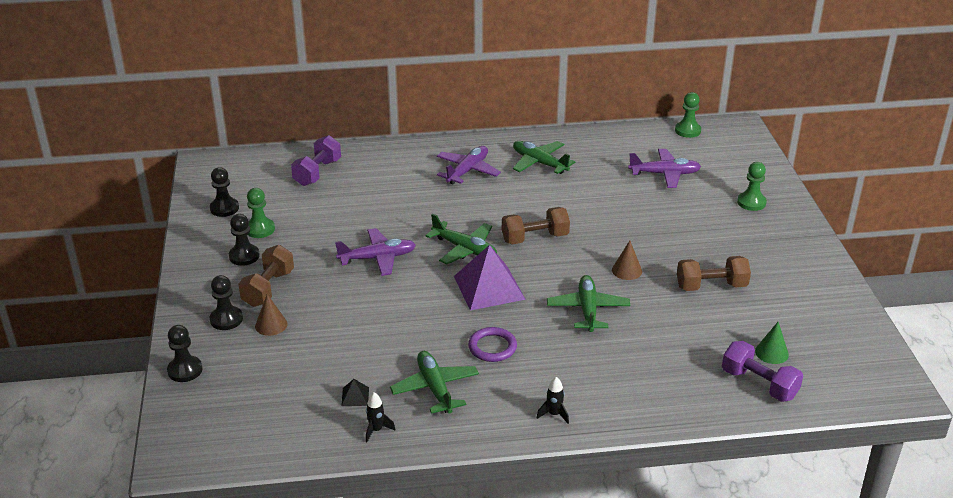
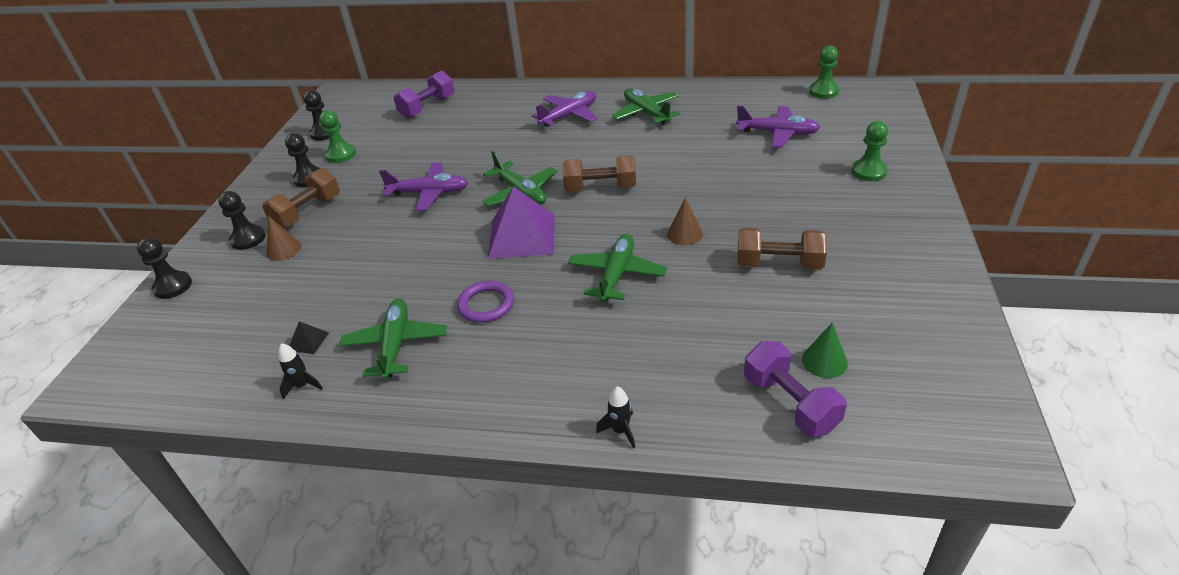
camera: 20 degrees right, 5 degrees up
(554, 414) = (508, 401): black rocket -> black rocket (620, 431)

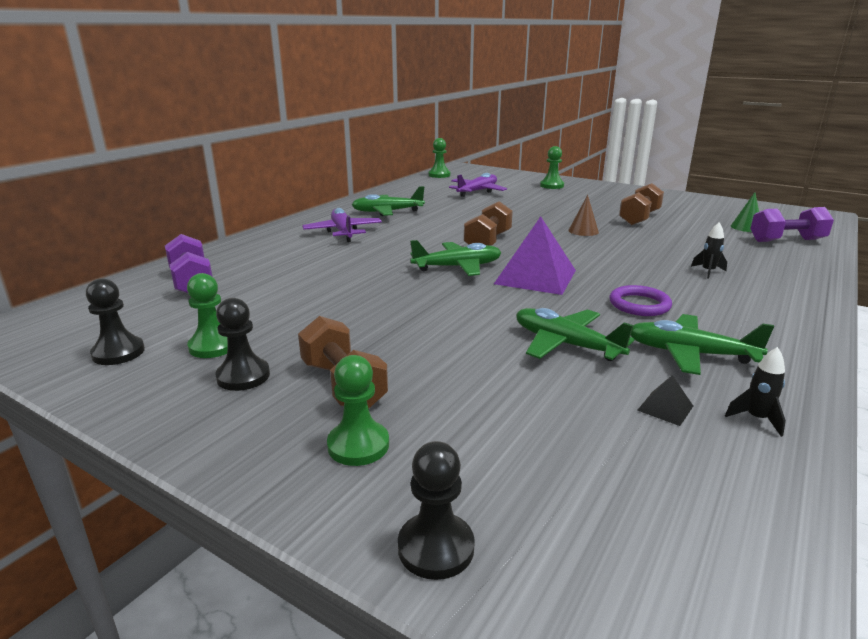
camera: 70 degrees left, 15 degrees down
(248, 239) = (358, 445): black pawn -> green pawn
(283, 250) = (427, 412): brown cone -> none
(429, 193) = (402, 304): purple plane -> none
(617, 274) = (622, 256): green plane -> green plane (566, 344)
(620, 431) = (819, 284): black rocket -> black rocket (708, 272)

